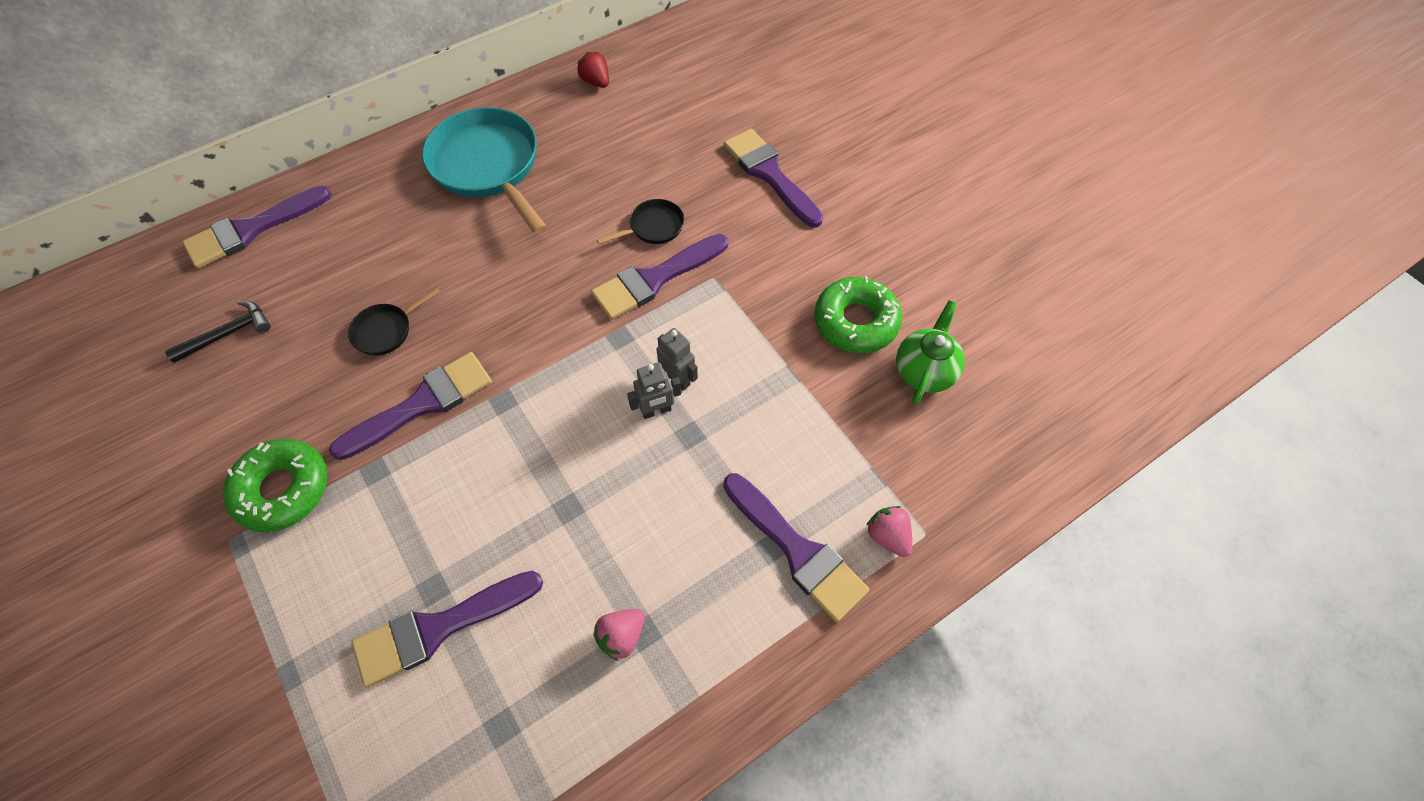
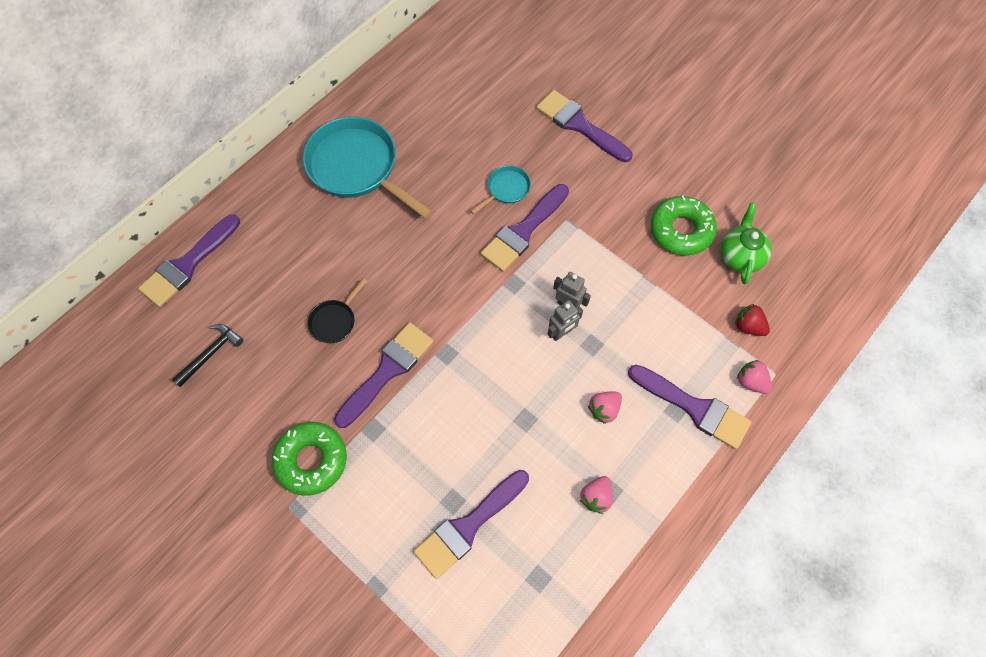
camera: 15 degrees left, 5 degrees up
(596, 82) = (414, 73): red strawberry -> red strawberry (748, 326)
(653, 227) = (506, 189): black pan -> turquoise pan
(675, 521) = (604, 409): none -> pink strawberry

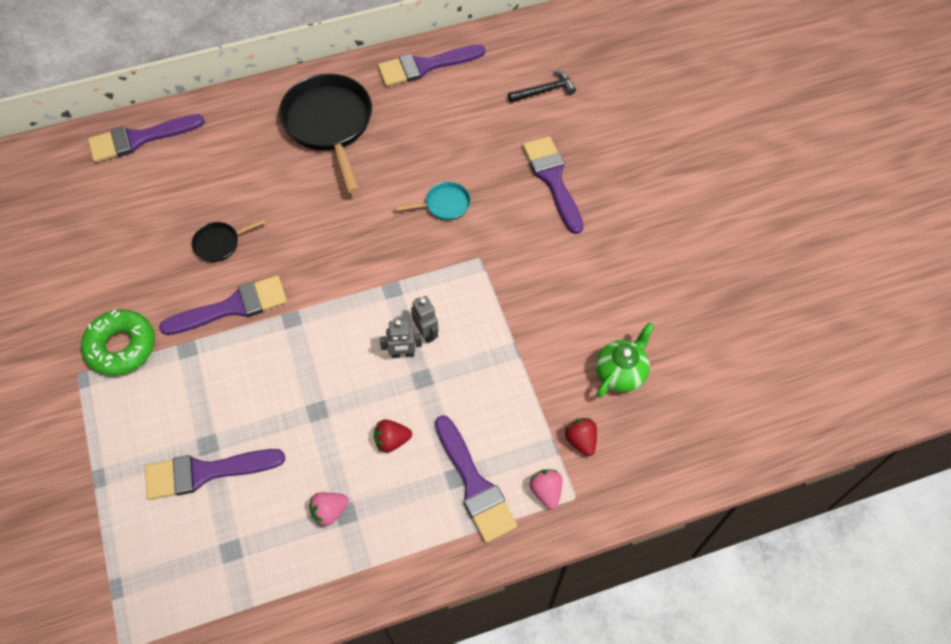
camera: 30 degrees right, 5 degrees down
(210, 354) = (106, 219): black hammer -> black hammer (544, 91)
(357, 167) = (329, 124): turquoise pan -> black pan
(523, 231) = (433, 248): purple brush -> purple brush (425, 66)
(604, 409) = (392, 440): pink strawberry -> red strawberry
(681, 230) = (580, 320): green donut -> none

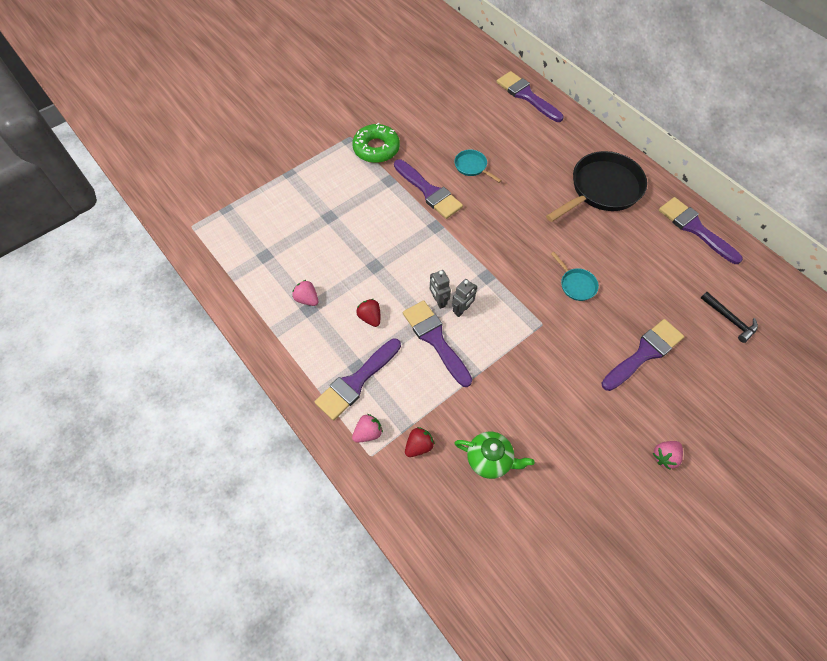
camera: 70 degrees right, 0 degrees up
(205, 472) = (310, 223): purple brush -> purple brush (435, 339)
(220, 243) = (472, 166): black pan -> turquoise pan
(668, 213) = (665, 456): none -> pink strawberry

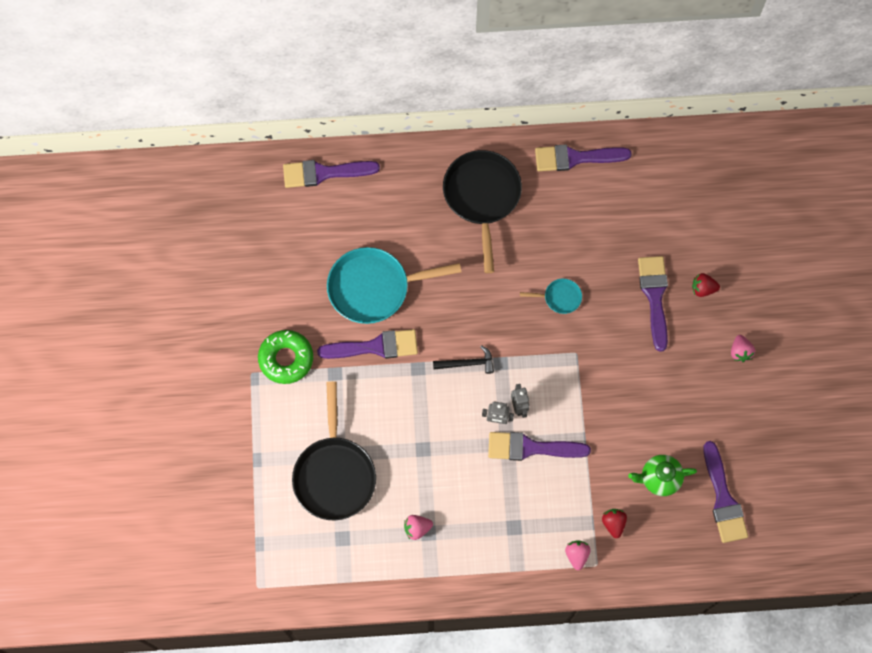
camera: 55 degrees left, 10 degrees up
(312, 223) = (334, 474): none -> black pan
(356, 382) = (526, 536): purple brush -> purple brush (723, 499)
(370, 317) = (473, 487): red strawberry -> red strawberry (703, 289)
(472, 166) = (374, 288): turquoise pan -> turquoise pan, size x2.17
(490, 460) = (659, 478): green teapot -> green teapot turned 150 degrees counterclockwise
(729, 319) = (671, 208): black hammer -> black hammer (467, 363)

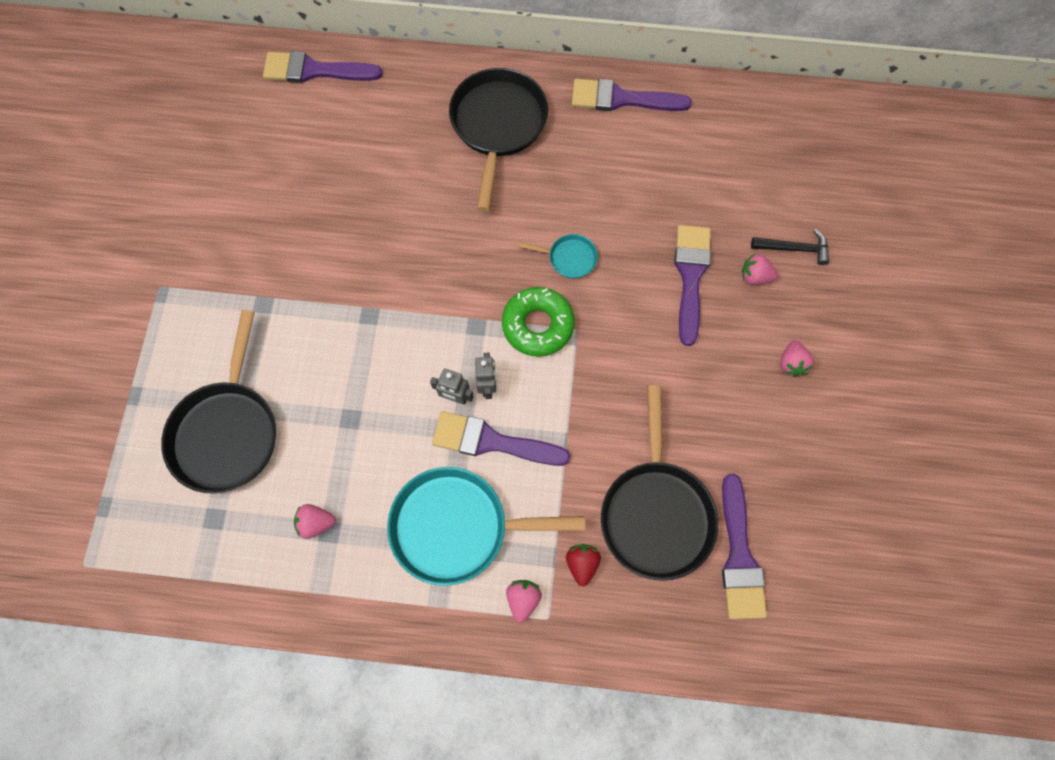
camera: 10 degrees right, 0 degrees up
(286, 359) = (208, 276): green donut -> green donut (538, 325)
(374, 288) = (339, 210): turquoise pan -> turquoise pan (457, 527)
(375, 347) = (322, 280): purple brush -> none
(467, 363) = (433, 319): black hammer -> black hammer (794, 248)
(659, 478) = (656, 512): green teapot -> black pan
(703, 289) = (755, 277): red strawberry -> pink strawberry

